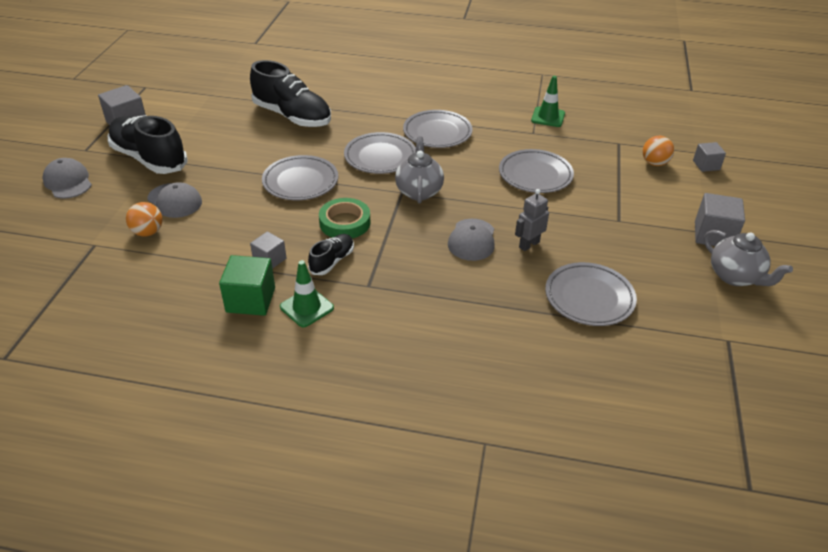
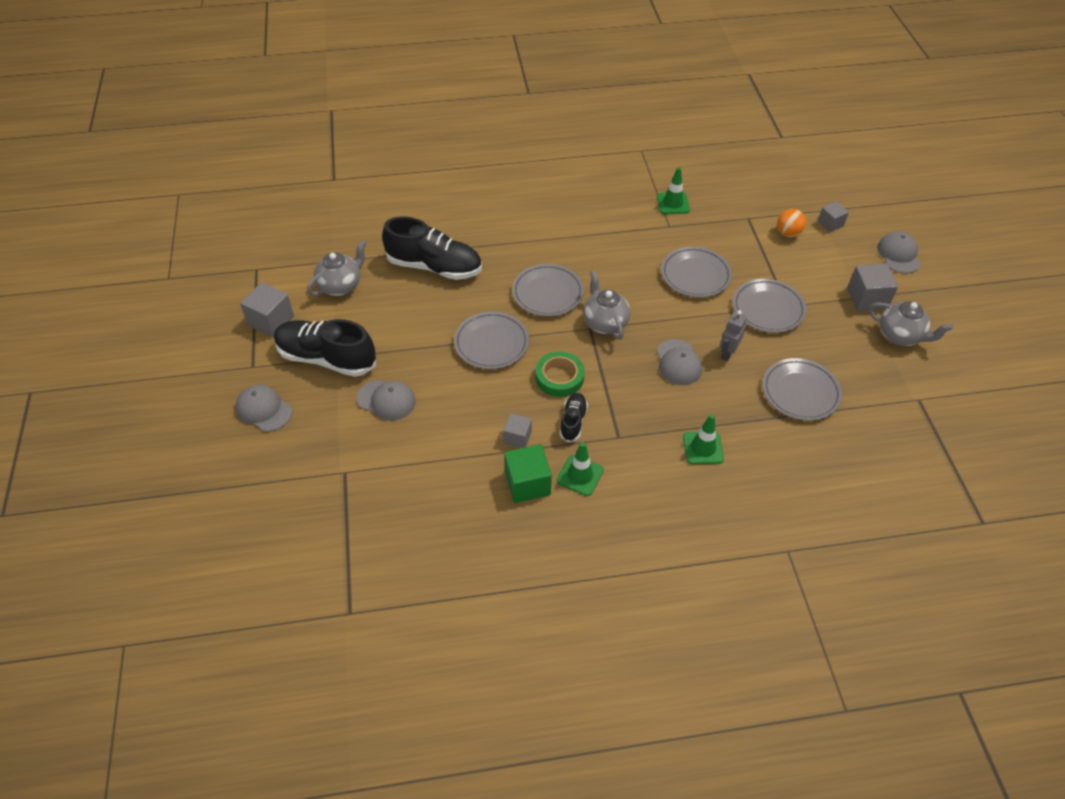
camera: 20 degrees left, 10 degrees up
(148, 232) = (386, 443): orange ball -> none
(203, 112) = (341, 286): none -> grey teapot
(437, 133) = (583, 250): grey plate -> grey plate (768, 309)
(450, 319) = (703, 448): none -> green traffic cone
(771, 206) = (898, 254): none -> grey cap

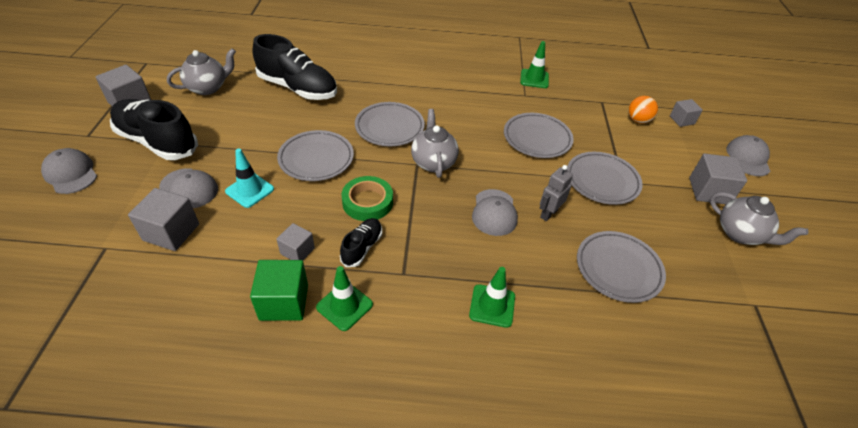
camera: 10 degrees right, 5 degrees down
(395, 445) = (171, 232): none -> grey cube
(444, 389) = (250, 190): none -> turquoise traffic cone

